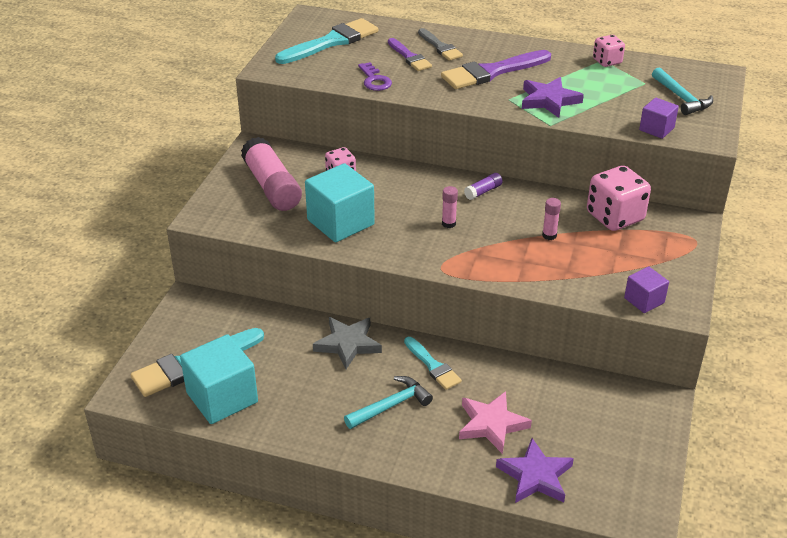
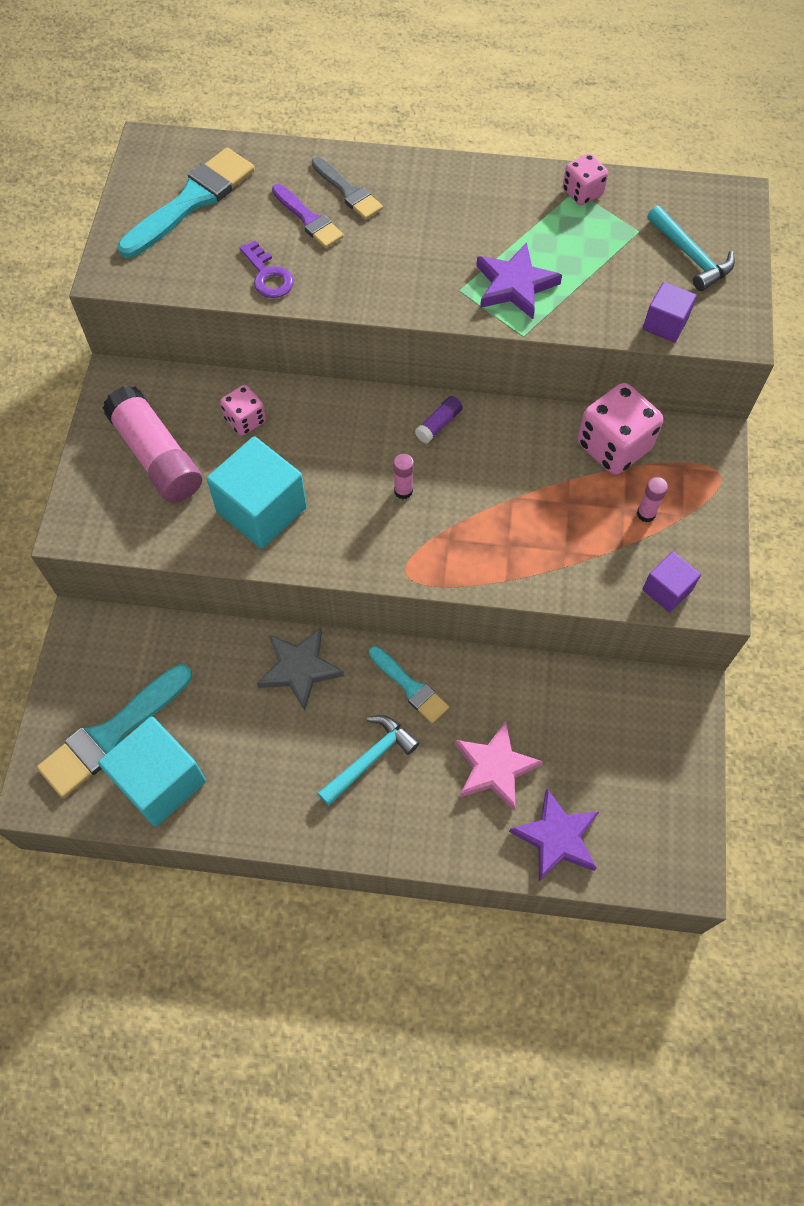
camera: 10 degrees left, 25 degrees up
(491, 72) = (428, 236): purple brush -> none
(549, 235) = (535, 493): pink glue stick -> pink glue stick (646, 514)

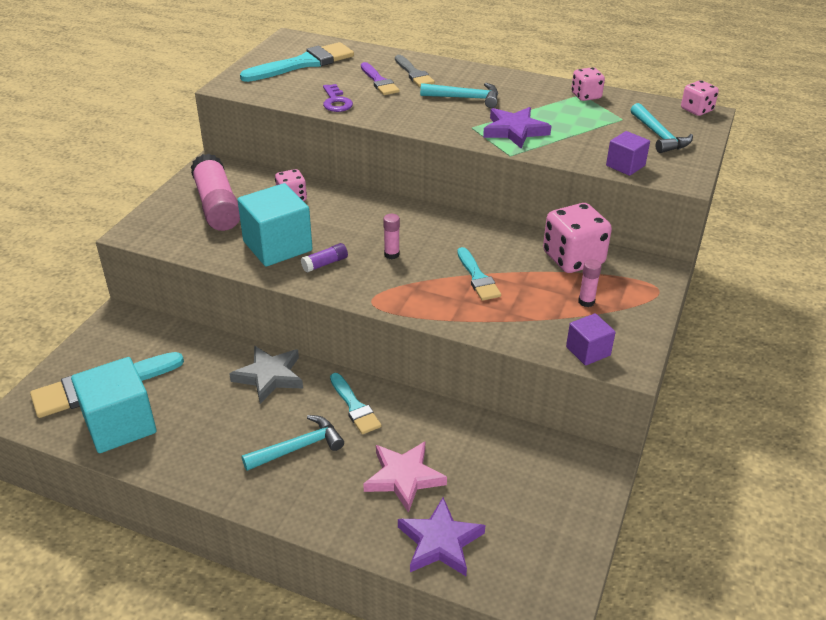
camera: 15 degrees right, 25 degrees down
(433, 231) = (465, 98): none -> turquoise hammer
(438, 424) = (436, 224): purple glue stick -> purple glue stick (325, 264)
(515, 505) = (478, 277): none -> turquoise brush
(723, 192) = (696, 110): none -> pink dice

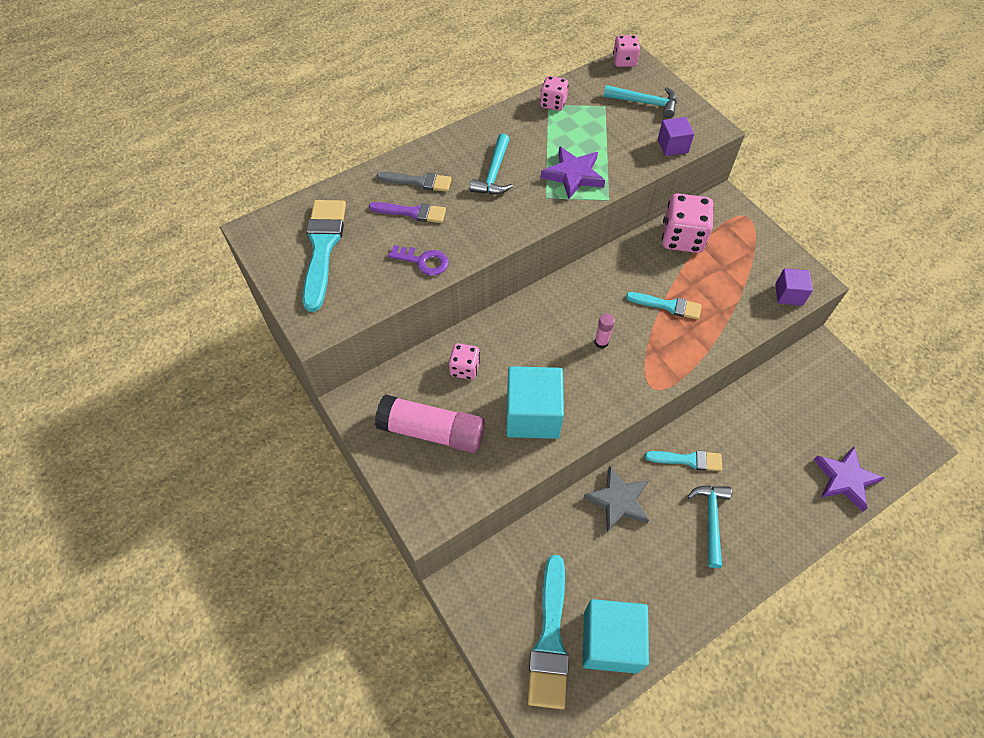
camera: 55 degrees left, 20 degrees up
(325, 264) = (582, 393): purple glue stick -> none
(403, 477) = (777, 468): pink star -> none
(465, 98) = (494, 173): turquoise hammer -> turquoise hammer turned 150 degrees clockwise
(586, 302) = (736, 262): pink glue stick -> none

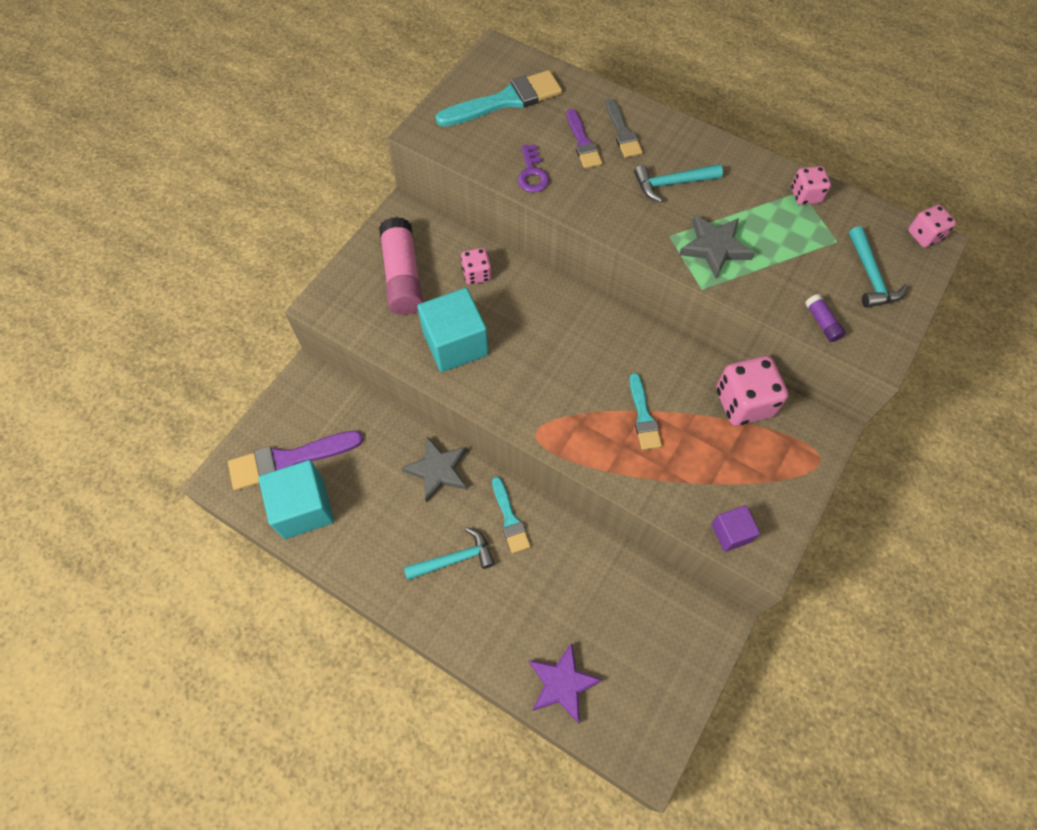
camera: 65 degrees right, 5 degrees up
(550, 639) = (288, 460): turquoise brush -> purple brush
(573, 175) = (714, 248): purple star -> grey star
(601, 342) = (564, 371): pink glue stick -> none
(672, 146) = (822, 322): purple cube -> purple glue stick

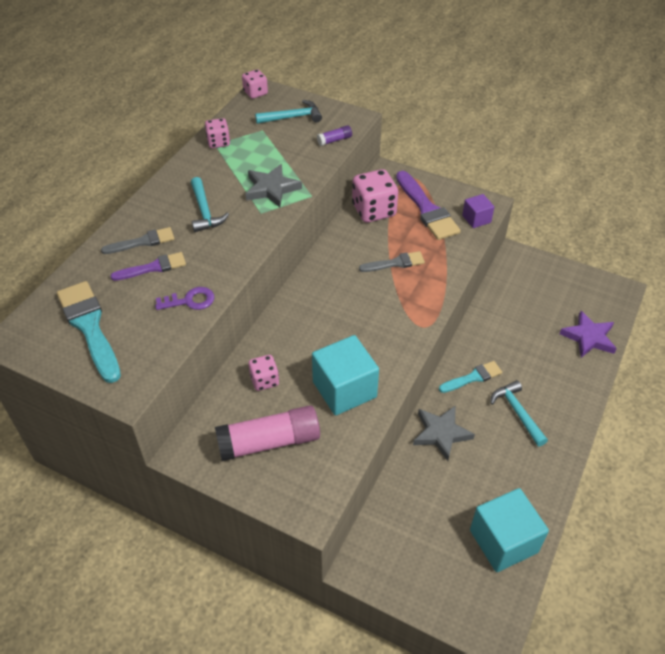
camera: 95 degrees left, 15 degrees down
(288, 460) = (457, 566): purple brush -> purple brush (427, 209)
(643, 416) = (395, 263): turquoise brush -> grey brush

